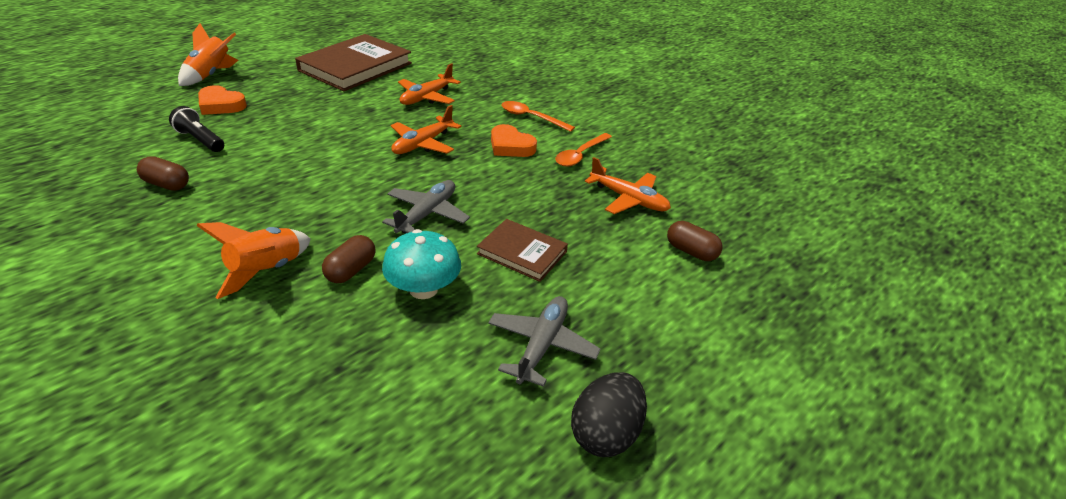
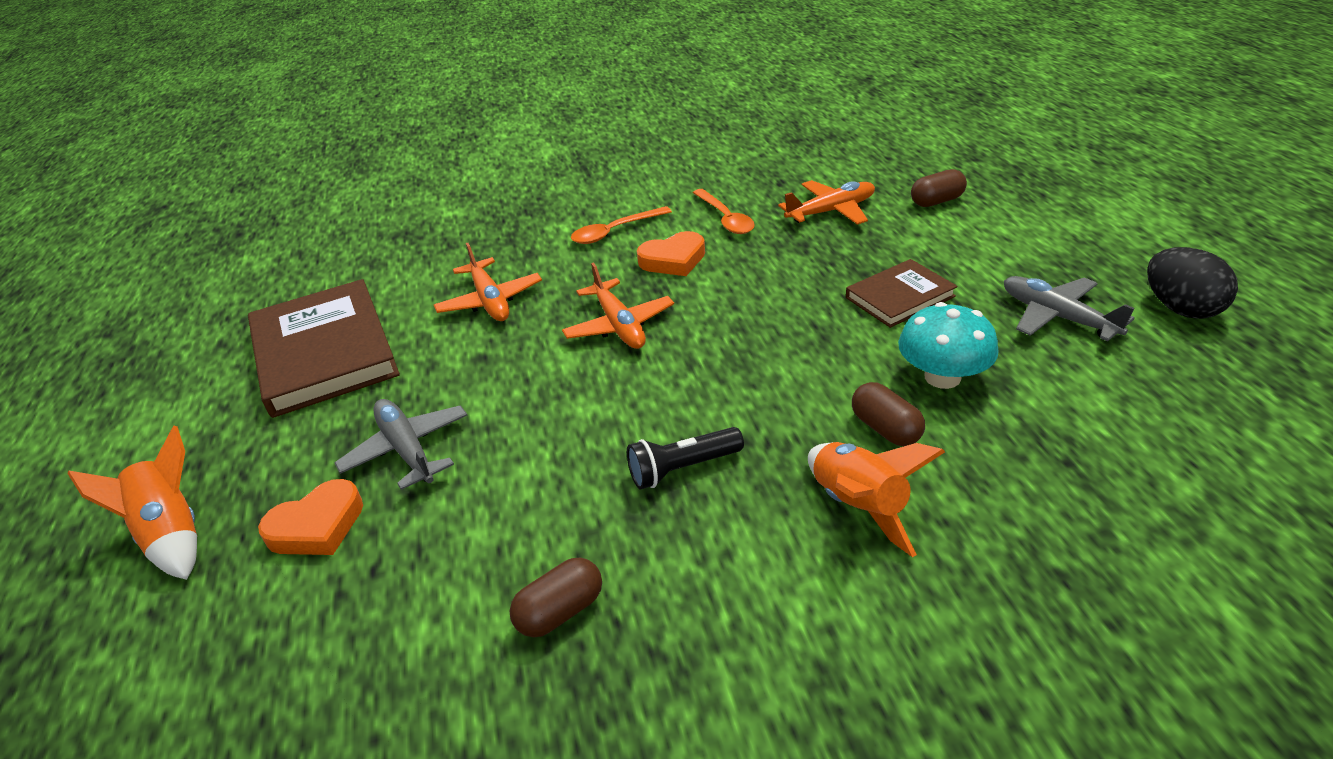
camera: 55 degrees left, 0 degrees up
(200, 140) = (432, 561): black flashlight -> black flashlight (682, 469)
(427, 214) = (790, 349): grey plane -> grey plane (407, 450)

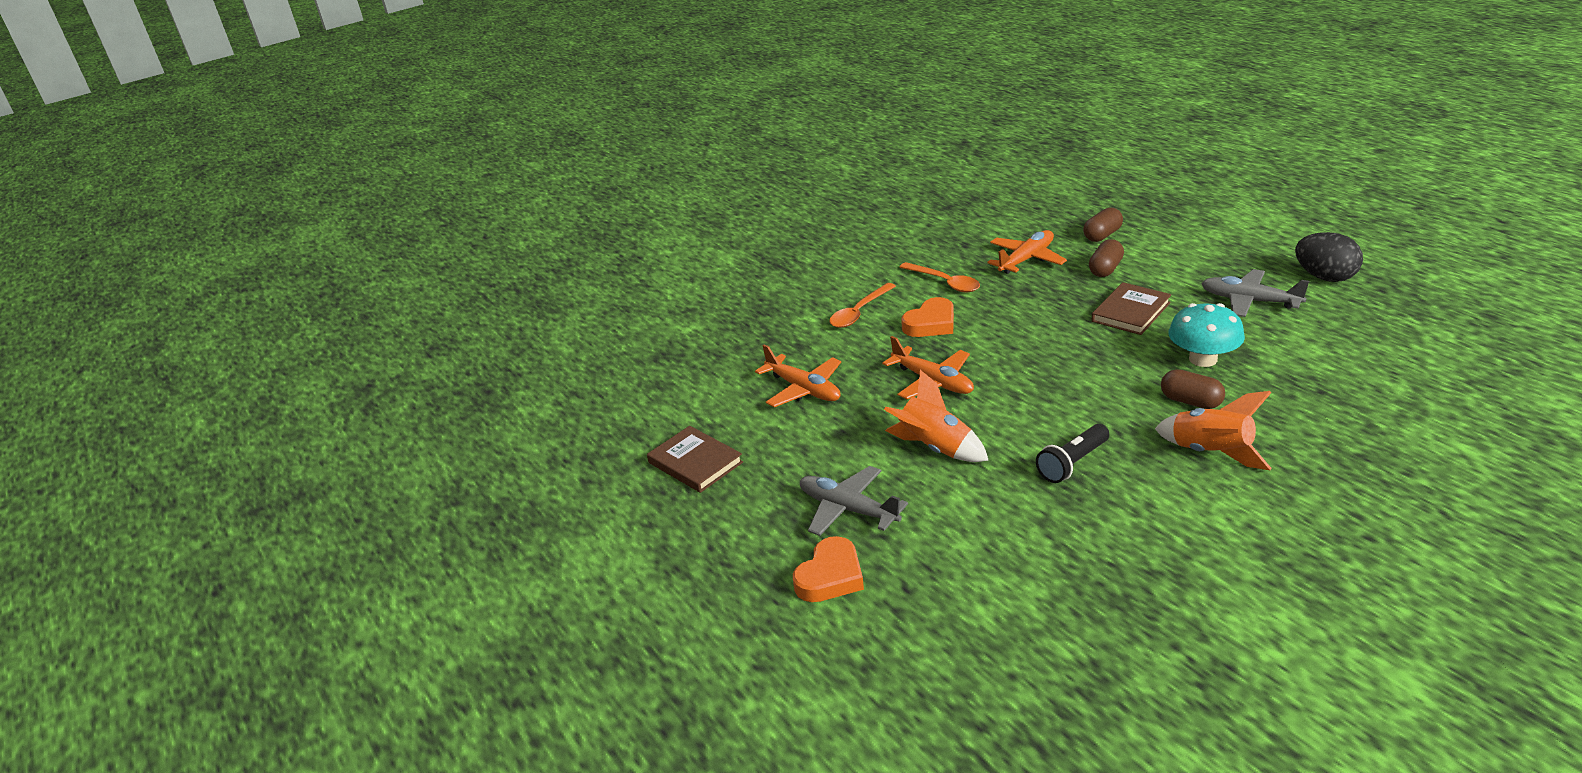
camera: 20 degrees left, 5 degrees down
(172, 534) = (712, 616): orange rocket -> orange rocket (935, 448)
(324, 352) = (695, 462): brown book -> brown book, size x0.54
(560, 611) = (1067, 569): brown capsule -> brown capsule (1105, 269)

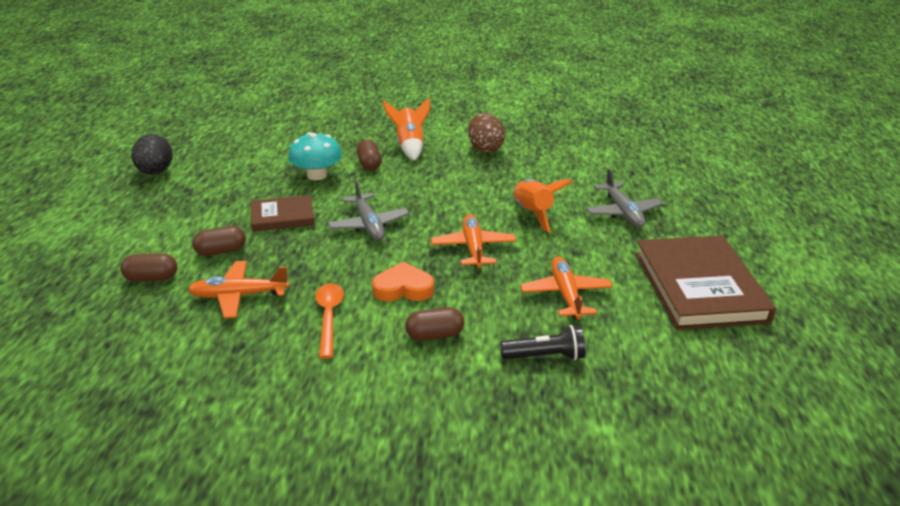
camera: 145 degrees left, 0 degrees up
(695, 462) = (699, 287): brown book -> brown book, size x1.84
(830, 576) = (666, 192): orange heart -> none
(859, 312) = (434, 335): orange spoon -> brown capsule
(1073, 463) = (476, 172): black flashlight -> black flashlight (545, 356)
(1129, 508) = (485, 148): none -> brown egg
(1249, 301) = (219, 184): grey plane -> grey plane (369, 225)

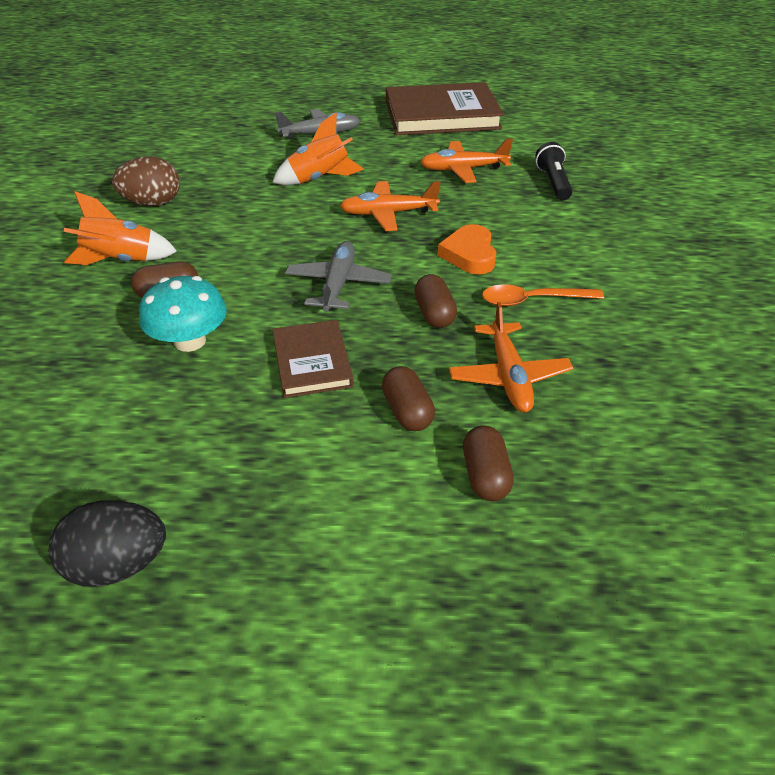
camera: 90 degrees left, 10 degrees up
(369, 225) = (338, 284): grey plane -> grey plane turned 60 degrees counterclockwise
(434, 335) = (542, 235): brown capsule -> brown capsule (434, 314)

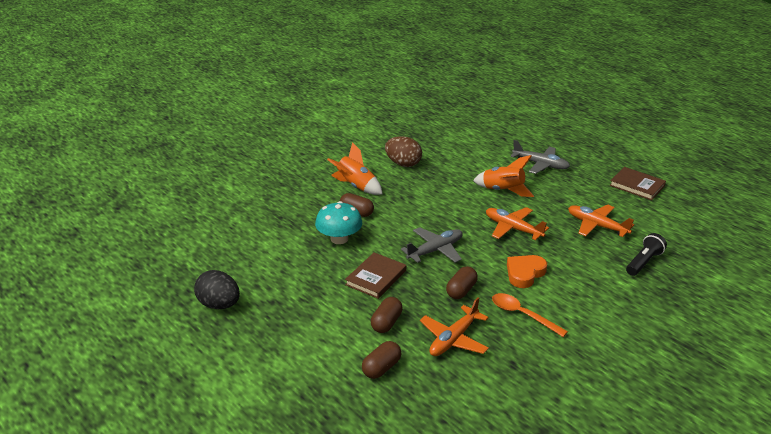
camera: 45 degrees right, 10 degrees down
(442, 115) = (637, 186): brown book -> brown book, size x0.54

